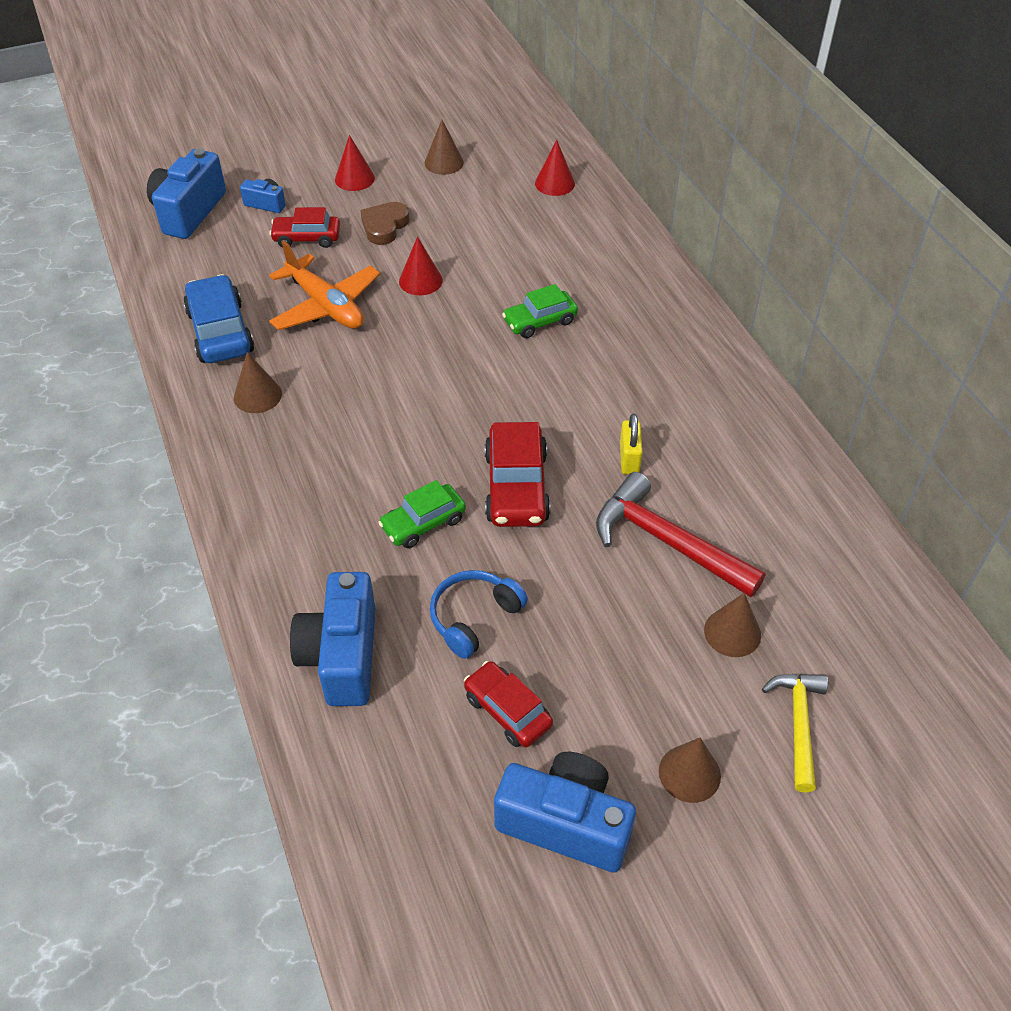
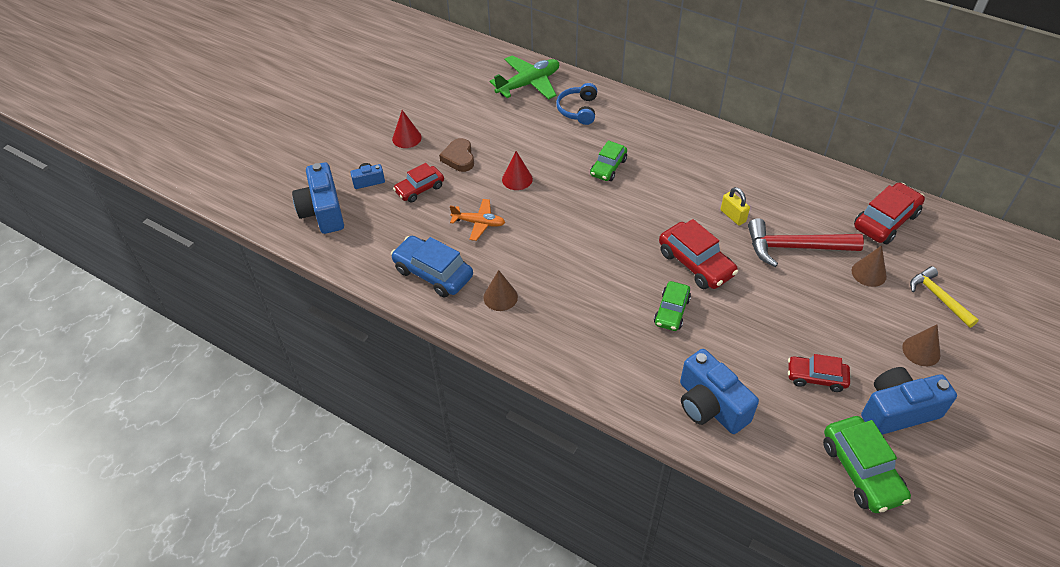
camera: 35 degrees left, 0 degrees up
(325, 306) = (479, 223): orange plane -> orange plane, size x0.63
(431, 858) = (861, 471): none -> green car
(444, 162) = (450, 102): brown cone -> none
(474, 617) = (750, 343): blue headphones -> blue headphones (578, 110)
(554, 183) = (528, 84): red cone -> green plane
(837, 582) = (885, 221): none -> red car

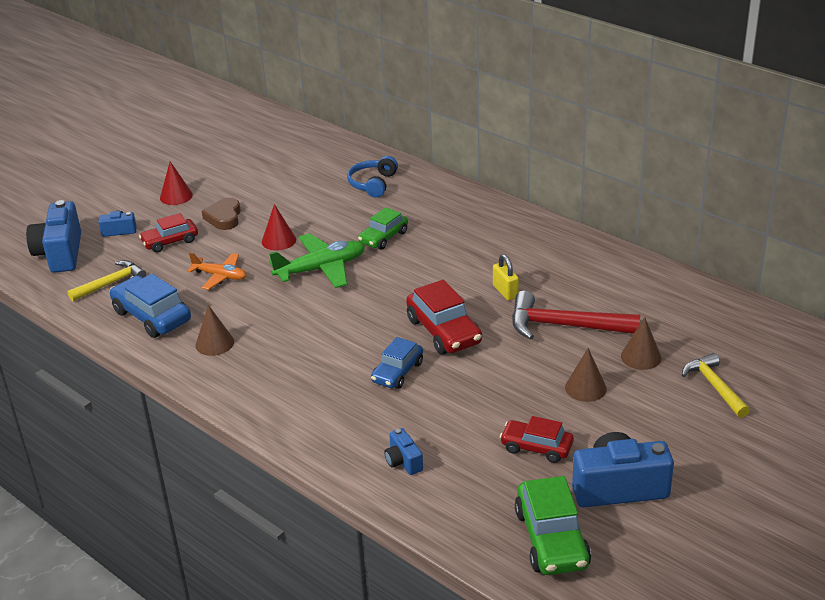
camera: 10 degrees right, 15 degrees down
(382, 240) = (111, 283): none -> yellow hammer
(528, 84) = (328, 157): green plane -> green plane (321, 269)
(671, 311) = (397, 372): green car -> blue car
(710, 406) = (403, 461): blue camera -> blue camera, size x0.49
(885, 221) = (682, 310): red car -> none
(921, 351) = (671, 434): brown cone -> brown cone (585, 388)

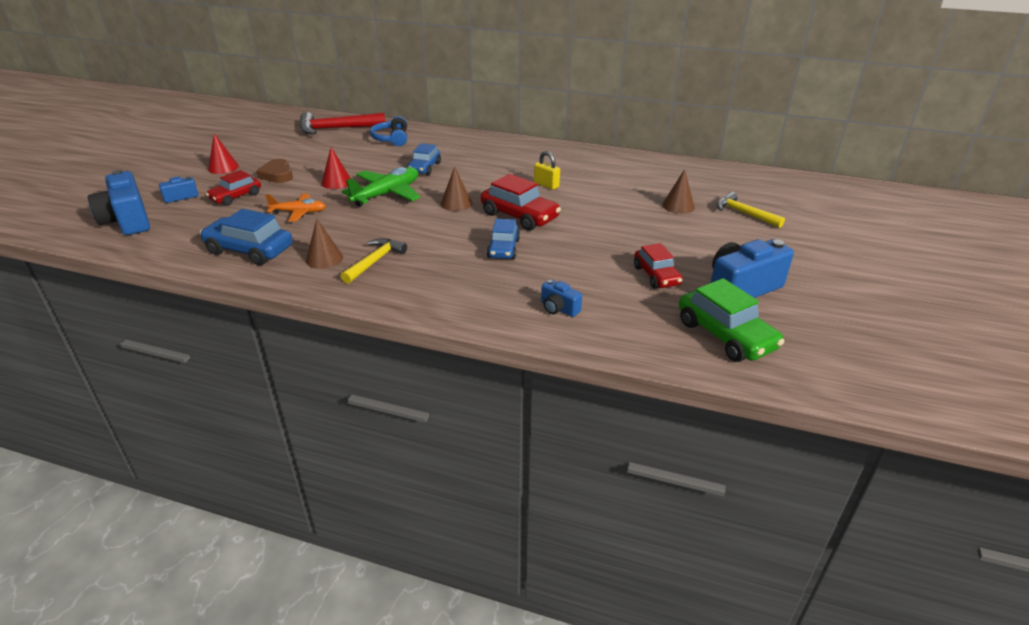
camera: 25 degrees left, 0 degrees up
(111, 283) = (193, 233): yellow hammer -> yellow hammer (375, 261)
(383, 237) = (424, 168): green car -> blue car
(536, 447) = (656, 276): red car -> red car turned 105 degrees counterclockwise
(564, 326) = (607, 197): red hammer -> red hammer (336, 129)
(585, 388) = (657, 231): brown cone -> brown cone (456, 203)

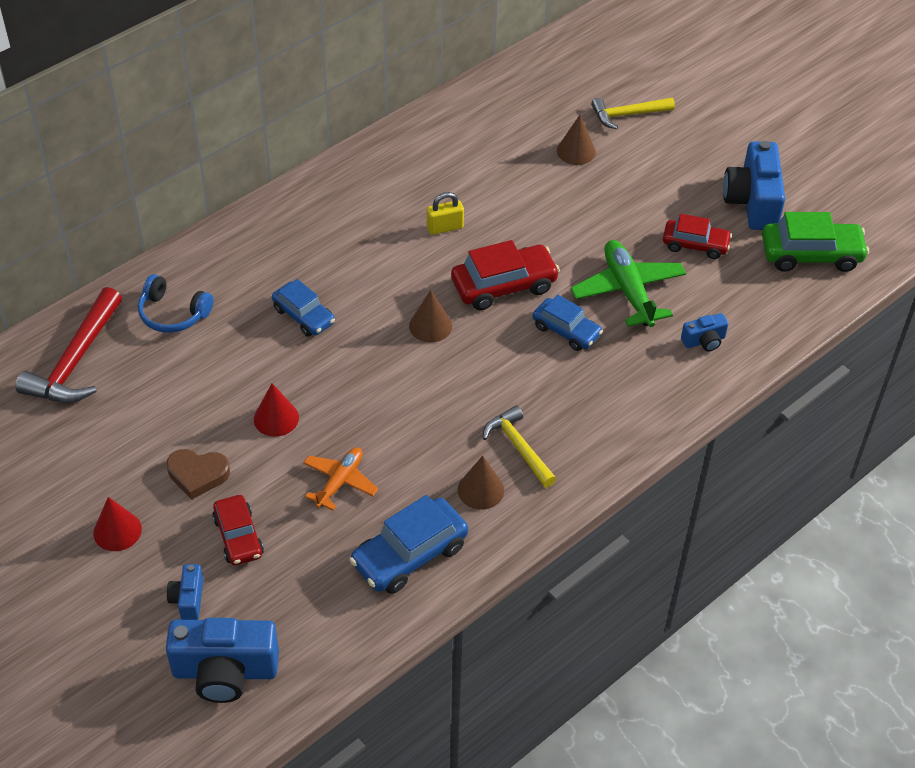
camera: 60 degrees left, 15 degrees up
(386, 194) = (354, 380): green plane -> green plane (628, 291)

